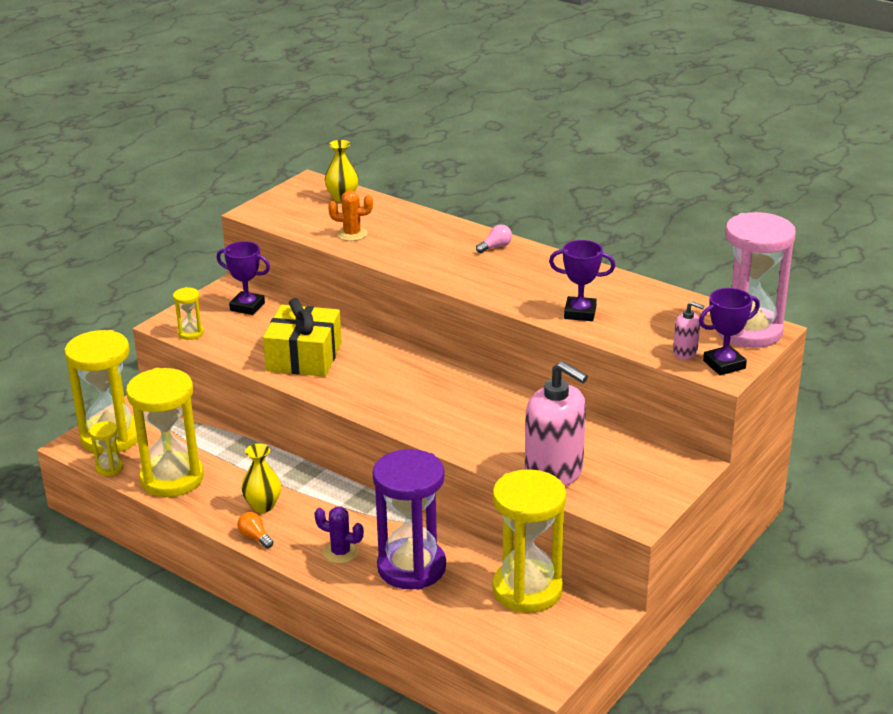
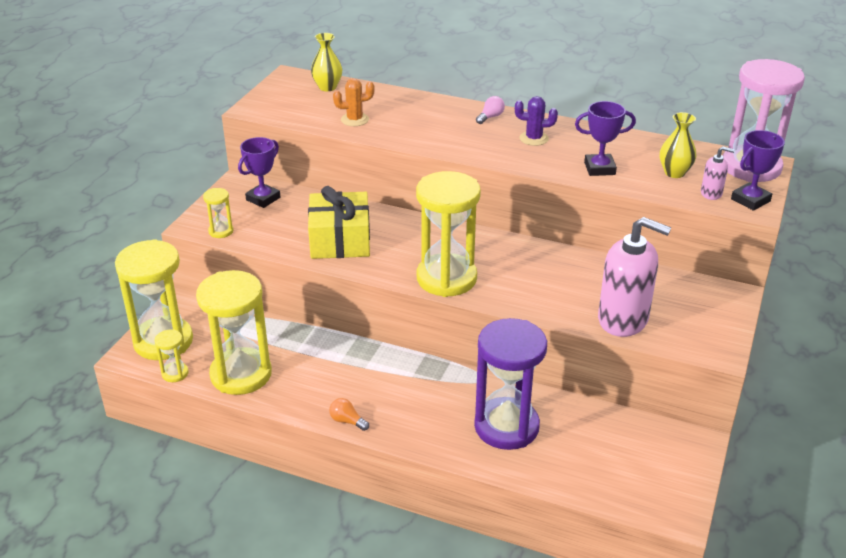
camera: 15 degrees left, 5 degrees up
(247, 307) = (263, 199): purple trophy -> purple trophy turned 60 degrees counterclockwise
(263, 506) = (340, 388): yellow vase -> yellow vase (674, 173)
(340, 552) = (434, 423): purple cactus -> purple cactus (534, 138)
(527, 590) = (619, 430): yellow hourglass -> yellow hourglass (446, 278)

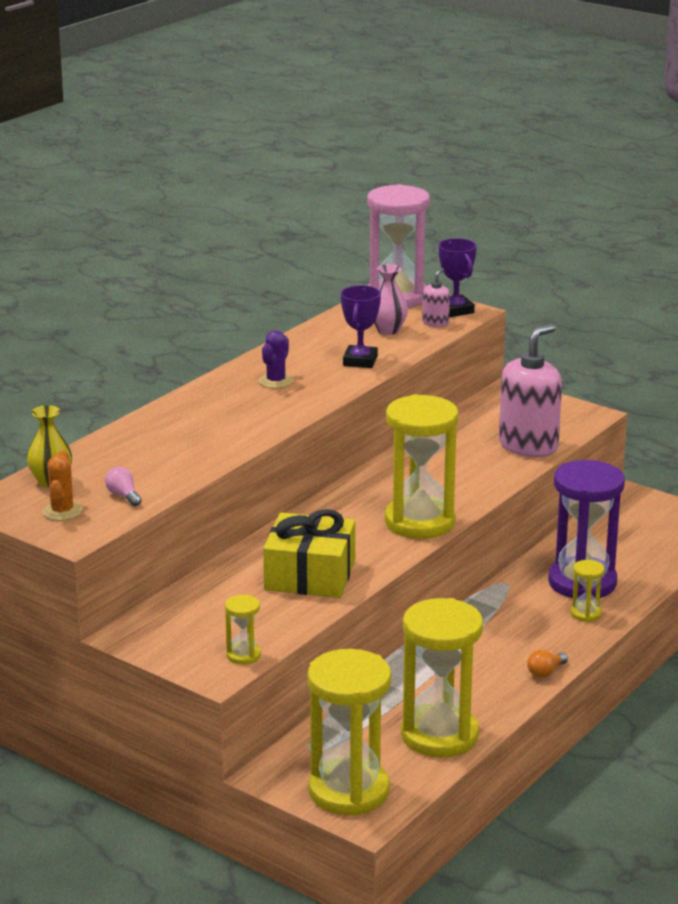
camera: 75 degrees left, 10 degrees down
(175, 373) = (419, 784): yellow hourglass -> yellow hourglass (586, 614)
(263, 199) = (180, 619): purple trophy -> none
(354, 120) = (158, 473): orange cactus -> orange cactus (62, 511)
(490, 117) = (209, 395): pink light bulb -> pink light bulb (123, 496)
(674, 173) = (388, 330): yellow vase -> pink vase

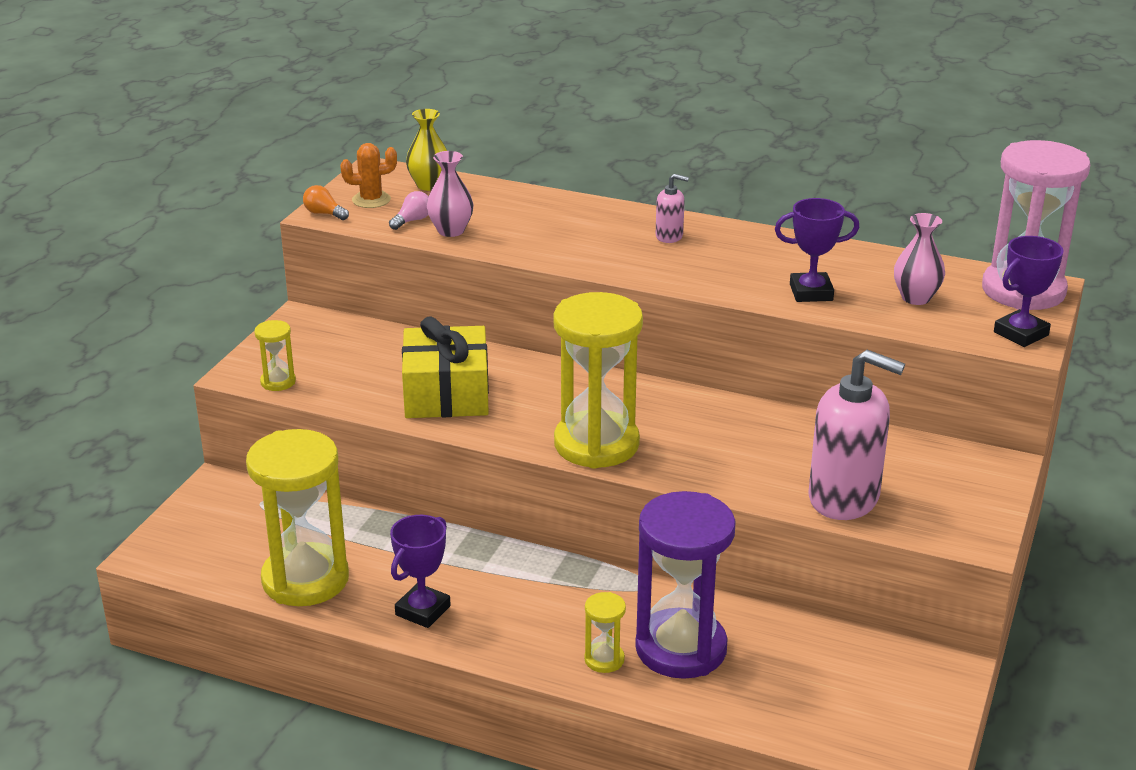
camera: 75 degrees right, 5 degrees up
(158, 481) = (451, 231): none -> pink vase
(276, 381) = (719, 253): purple cactus -> none
(349, 791) = (195, 536): yellow hourglass -> none
(435, 323) = (966, 325): pink soap dispenser -> pink soap dispenser (669, 236)
(502, 683) = (423, 610): none -> purple trophy
(545, 672) = (456, 641): orange light bulb -> orange light bulb (324, 214)

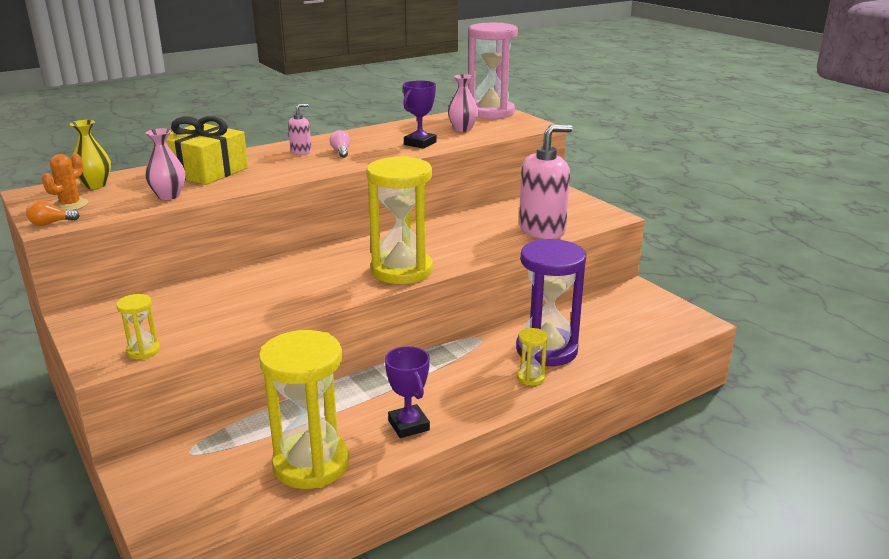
camera: 55 degrees left, 5 degrees down
(412, 220) = (129, 202): pink light bulb -> pink light bulb (341, 152)
(446, 394) = (271, 296): yellow gift -> yellow gift (205, 171)
(1020, 334) = (527, 123): purple trophy -> none

